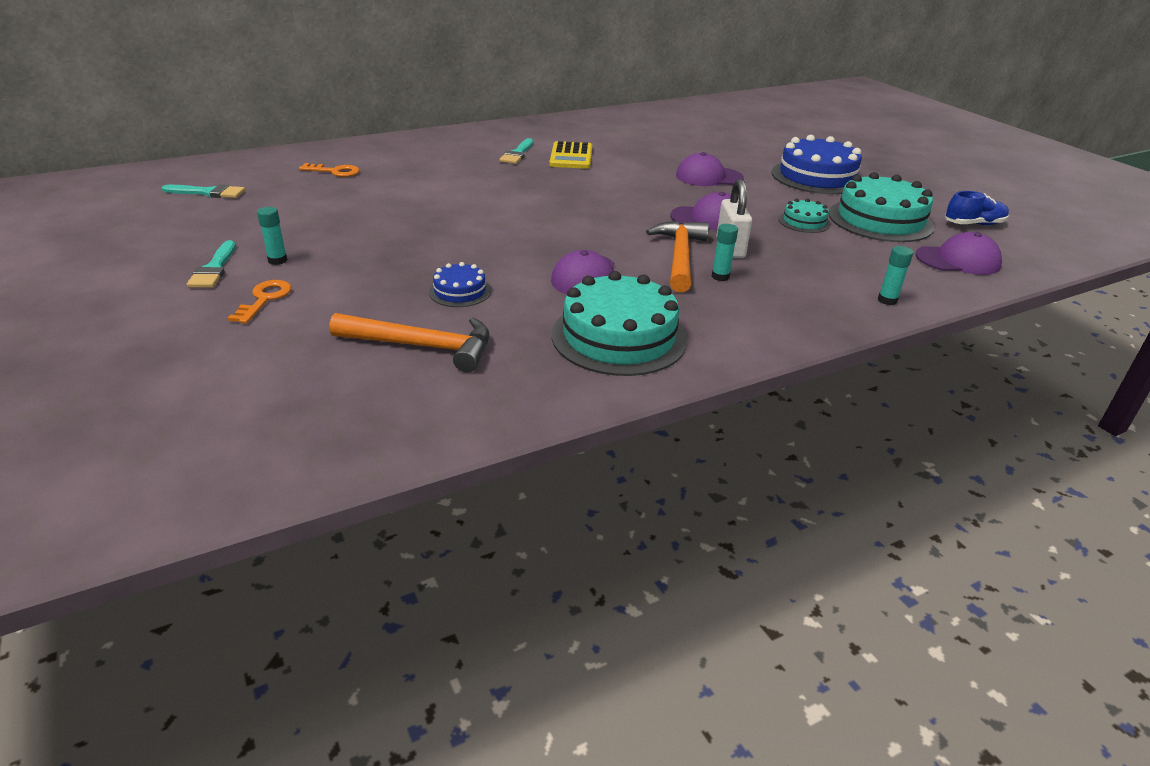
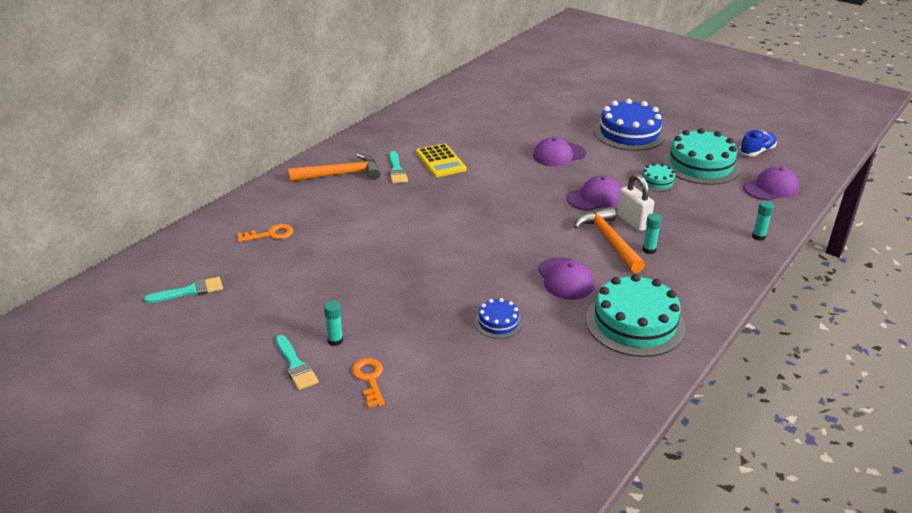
camera: 25 degrees left, 0 degrees up
(422, 346) = (523, 378): orange hammer -> orange hammer (340, 174)

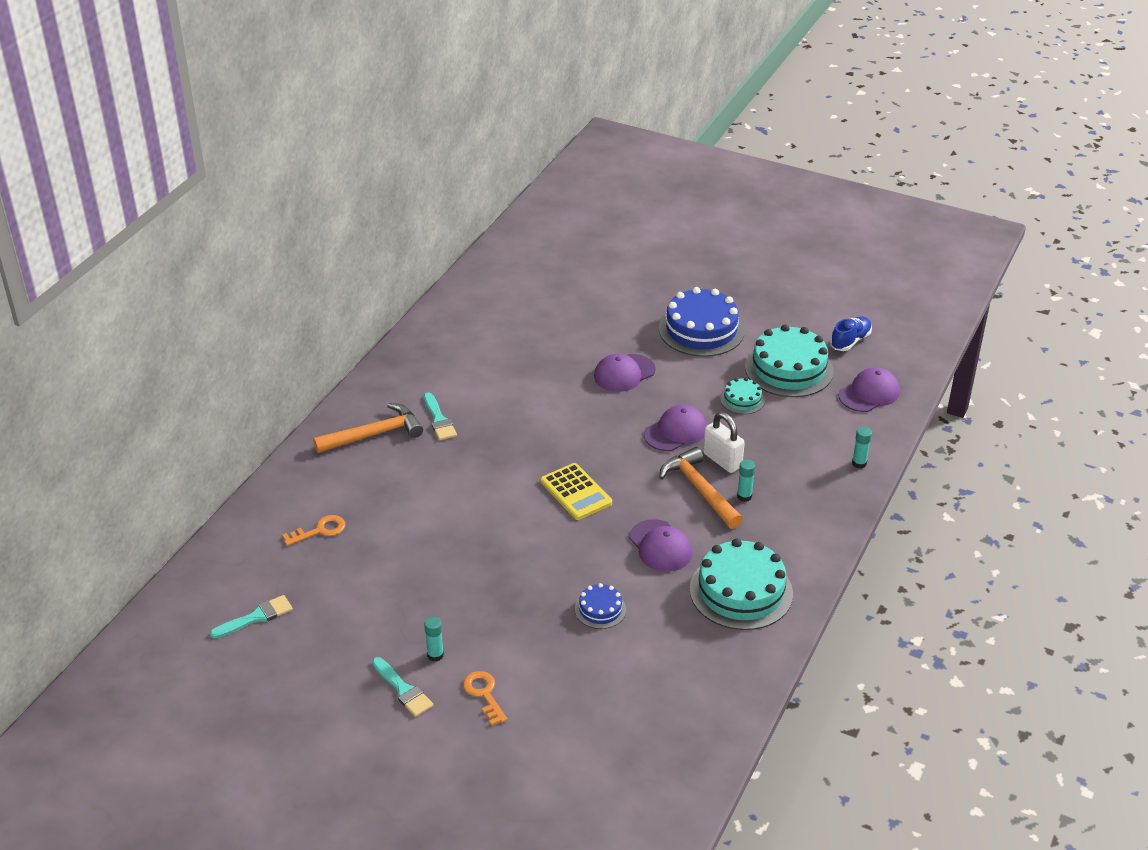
camera: 10 degrees left, 5 degrees up
(440, 161) = (487, 400): yellow calculator -> yellow calculator (576, 492)

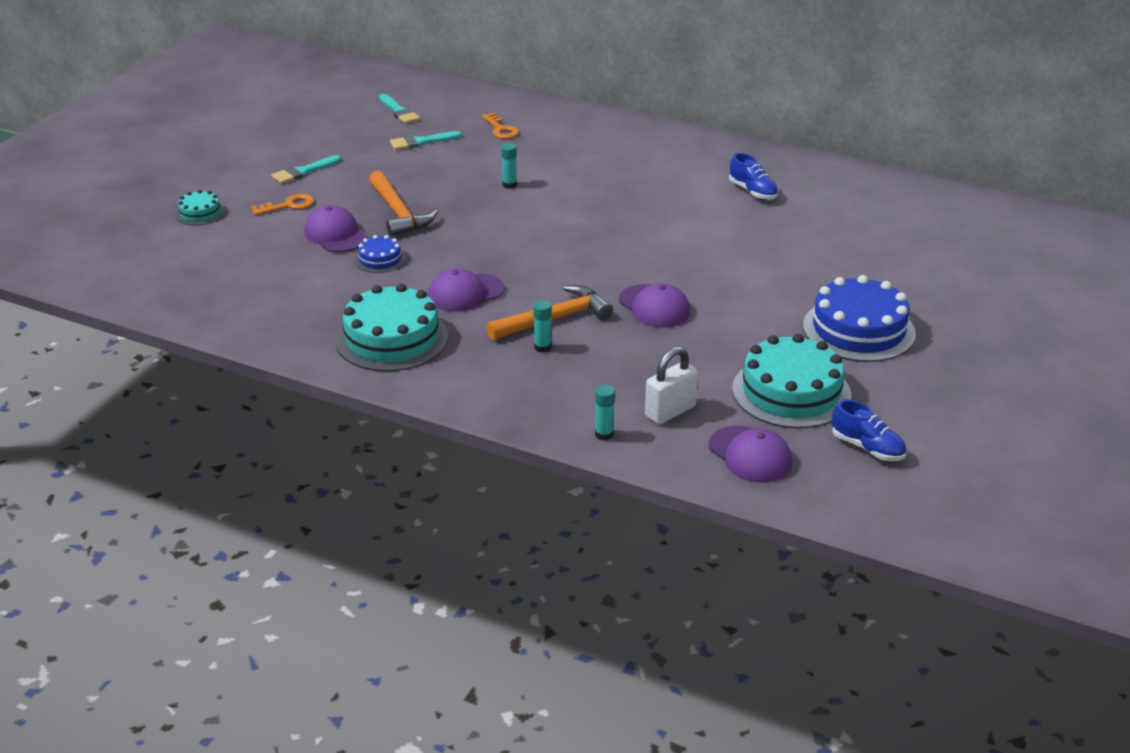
camera: 90 degrees right, 5 degrees down
(374, 434) = (634, 146): orange hammer -> orange hammer (398, 212)
(435, 655) = (339, 183): turquoise glue stick -> turquoise glue stick (509, 185)
(439, 420) = (659, 175): turquoise brush -> turquoise brush (421, 142)
(477, 365) = (752, 192): none -> blue shoe
(576, 492) = (550, 247): yellow calculator -> none
(624, 373) = (757, 276): purple cap -> purple cap (335, 235)
(722, 460) = (605, 335): white padlock -> white padlock (670, 412)
(742, 400) = (720, 354): turquoise cake -> turquoise cake (200, 213)

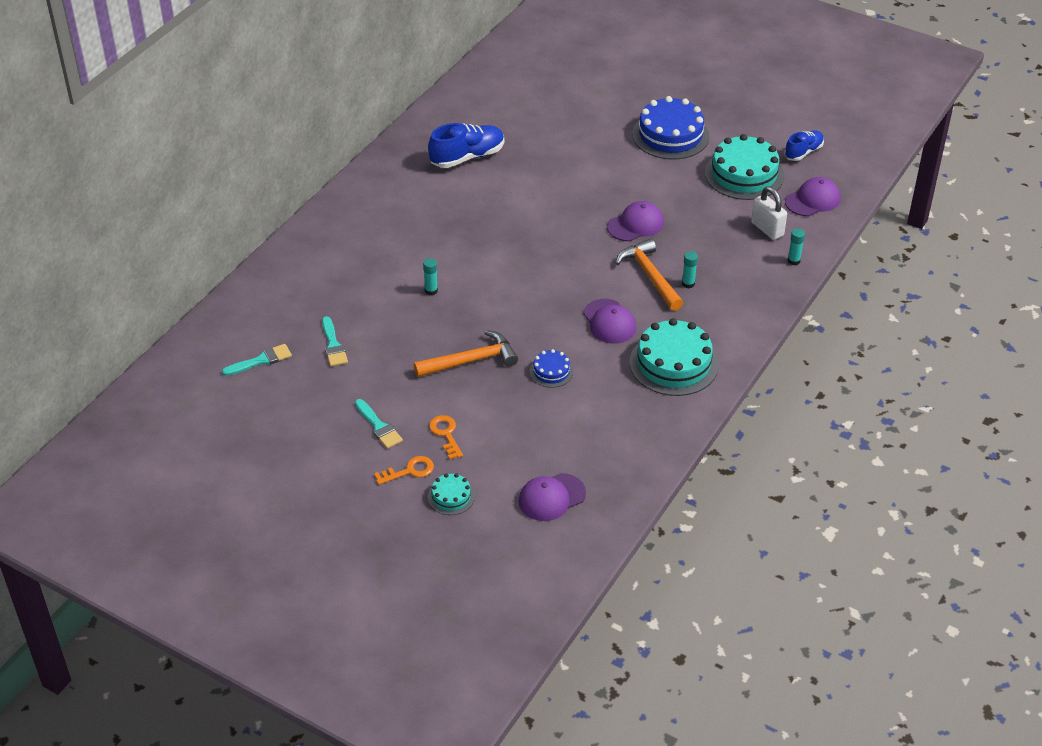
camera: 85 degrees left, 10 degrees up
(335, 235) = (505, 400): purple cap -> purple cap (551, 497)
(501, 129) = (319, 292): orange key -> orange key (409, 471)
(752, 192) = (467, 157): blue shoe -> blue shoe, size x1.58

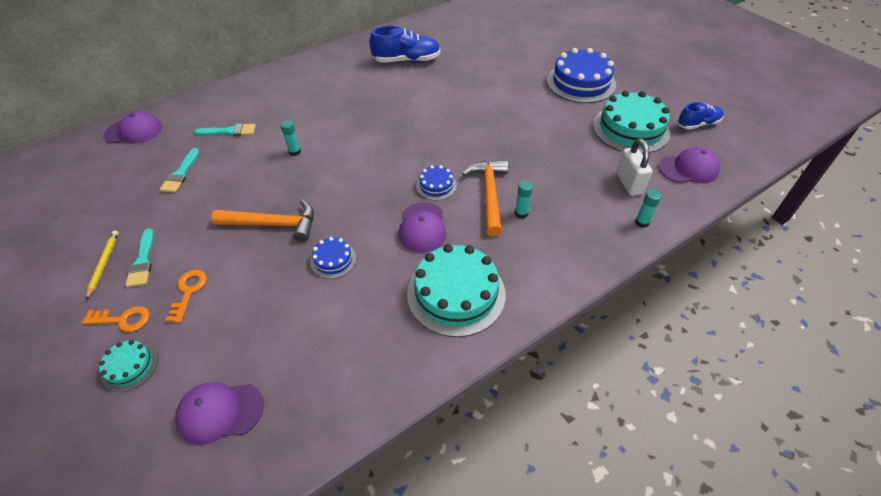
camera: 25 degrees right, 5 degrees up
(261, 360) = (118, 169): turquoise brush -> turquoise brush (230, 131)
(344, 440) = (104, 264): none -> yellow pencil
(596, 282) = (436, 185): none -> blue cake
(635, 224) = (505, 145): purple cap -> purple cap (134, 131)

